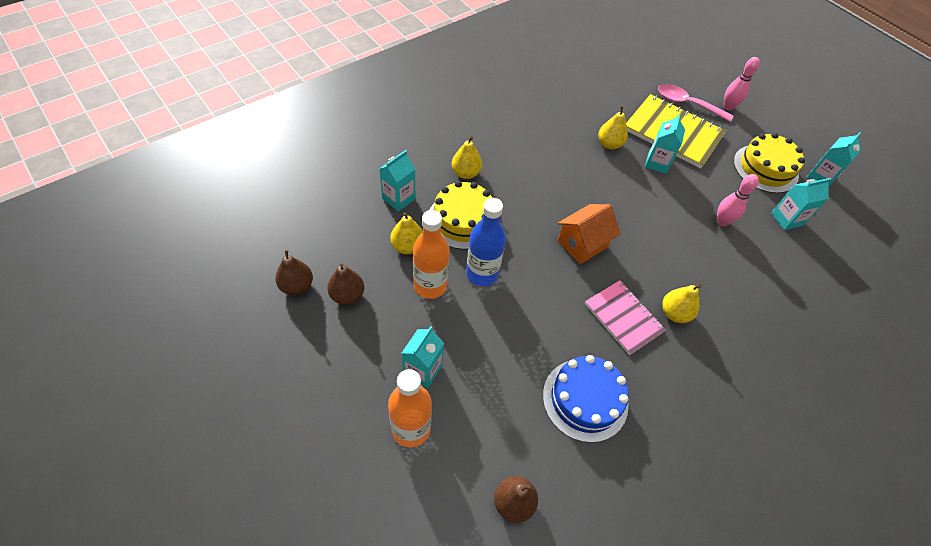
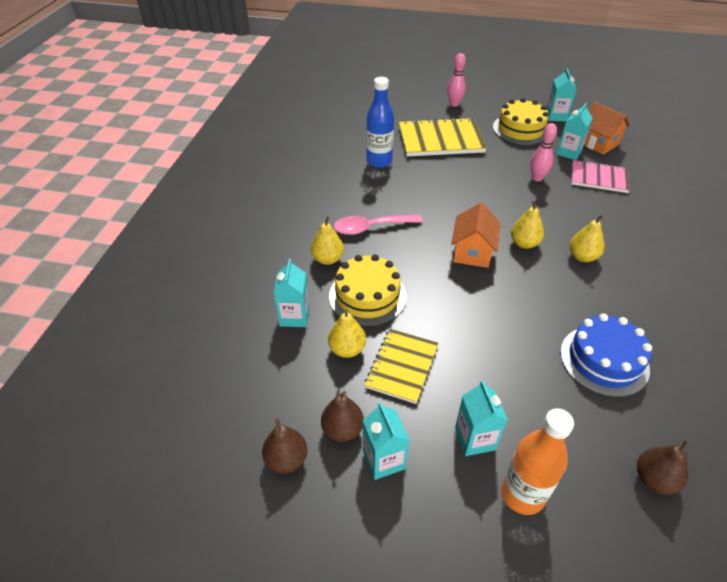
camera: 35 degrees left, 10 degrees down
(430, 286) = (402, 366): orange bottle -> yellow notebook
(482, 274) = (429, 326): blue bottle -> blue bottle (379, 161)
(609, 144) = (408, 172): yellow pear -> yellow pear (524, 243)
(623, 318) = (558, 283): pink notebook -> pink notebook (598, 178)
(657, 163) = (454, 165): turquoise carton -> turquoise carton (384, 459)
(687, 104) = (427, 116): pink spoon -> pink spoon (371, 227)
(831, 229) = (597, 143): none -> orange house

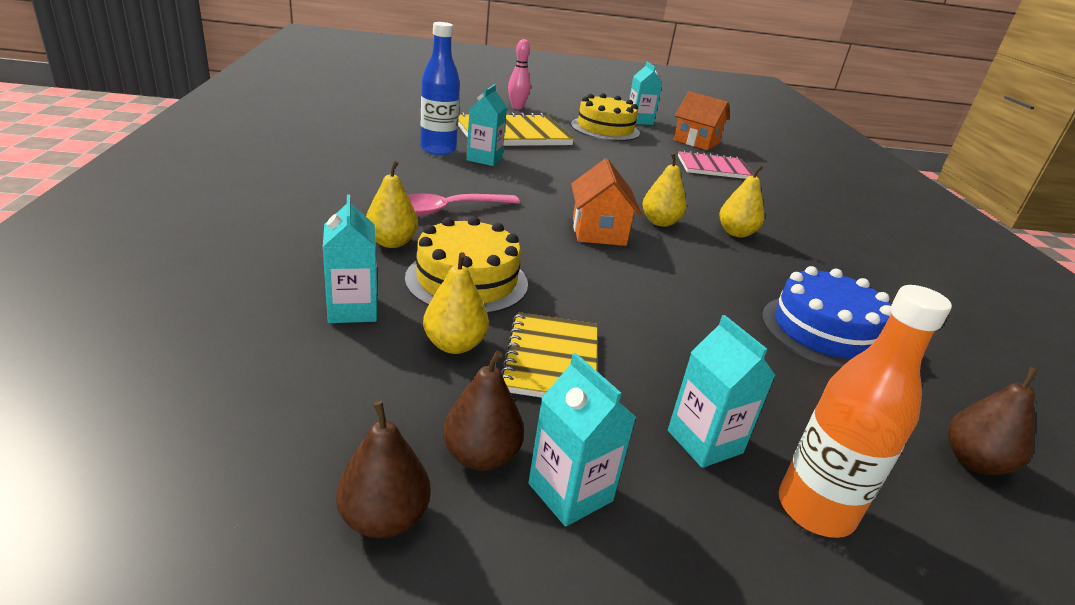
camera: 20 degrees left, 15 degrees down
(537, 178) = (644, 167): pink bowling pin -> none
(569, 152) = (669, 148): turquoise carton -> turquoise carton (484, 159)

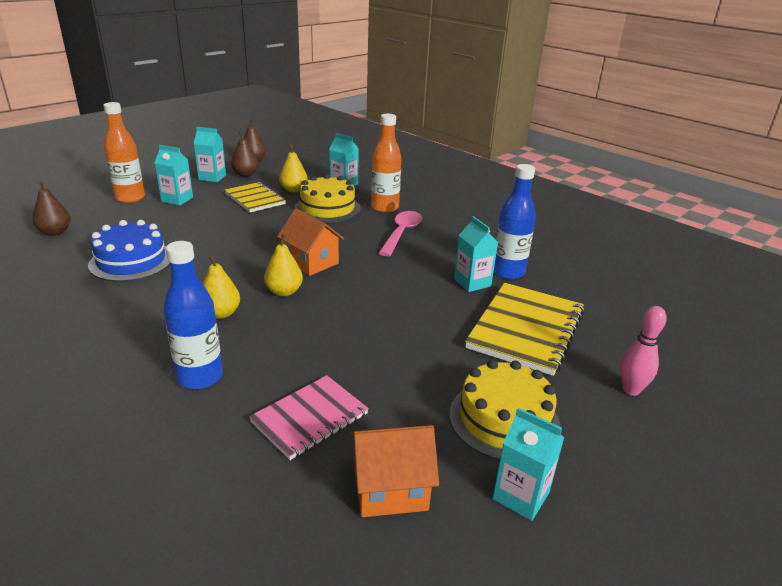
camera: 140 degrees right, 0 degrees up
(391, 242) = (384, 207): yellow pear -> orange bottle
(776, 207) = (200, 377): none -> blue bottle

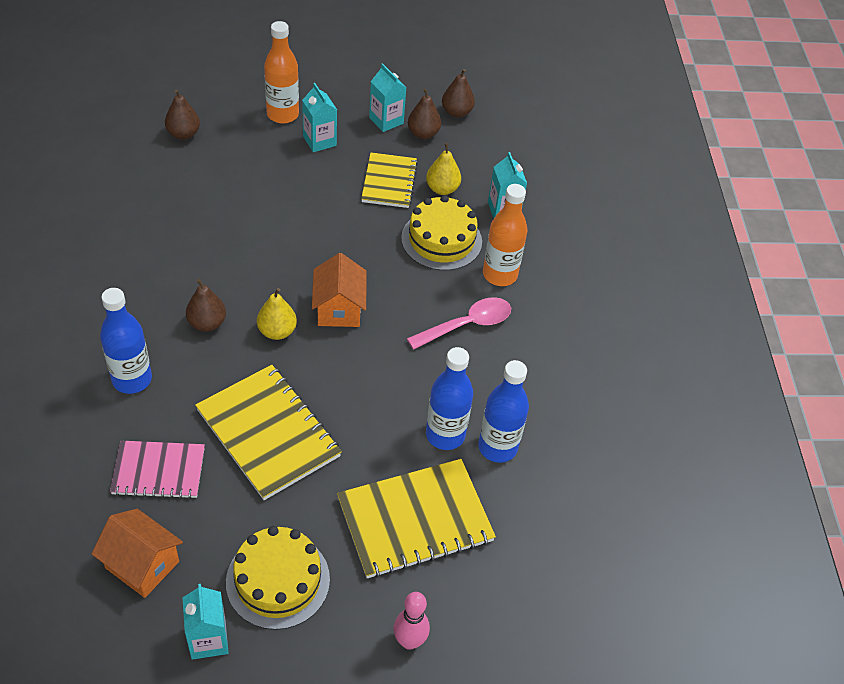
camera: 40 degrees right, 20 degrees up
(131, 261) = (204, 211): blue cake -> none
(221, 313) = (207, 323): yellow pear -> brown pear
(362, 344) = (268, 433): none -> yellow notebook
(472, 283) = (445, 435): turquoise carton -> blue bottle

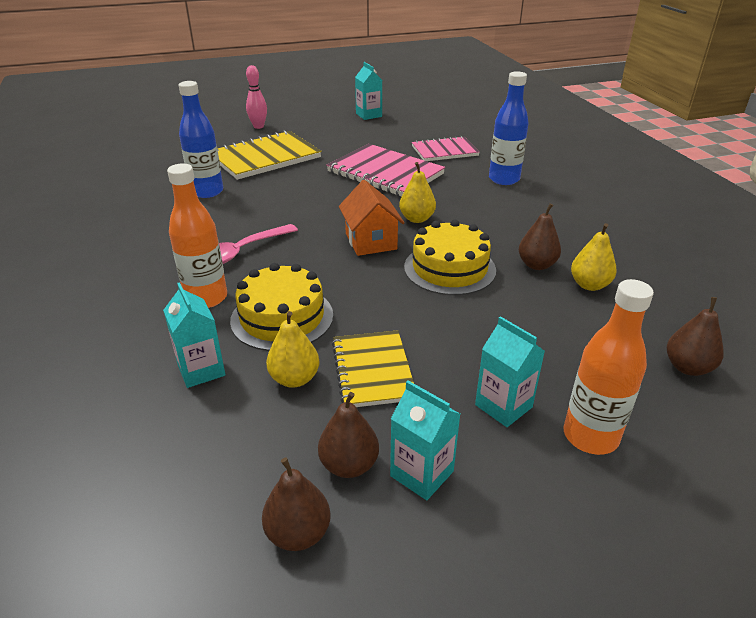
camera: 170 degrees right, 15 degrees down
(142, 565) = (423, 126): orange house -> none
(182, 210) = (589, 285): none -> yellow pear
(207, 323) = (479, 213): brown pear -> brown pear (536, 265)
(268, 433) = (385, 173): yellow notebook -> pink notebook
(278, 580) = (342, 131): yellow cake -> yellow cake (449, 268)
(445, 435) = (250, 191): blue bottle -> none

